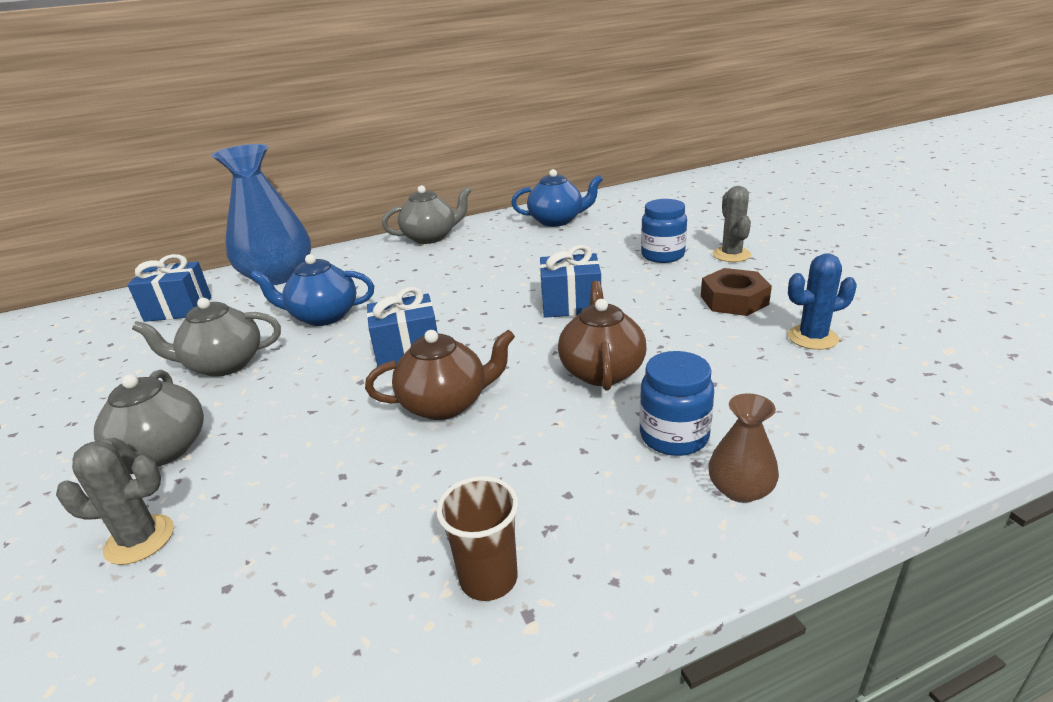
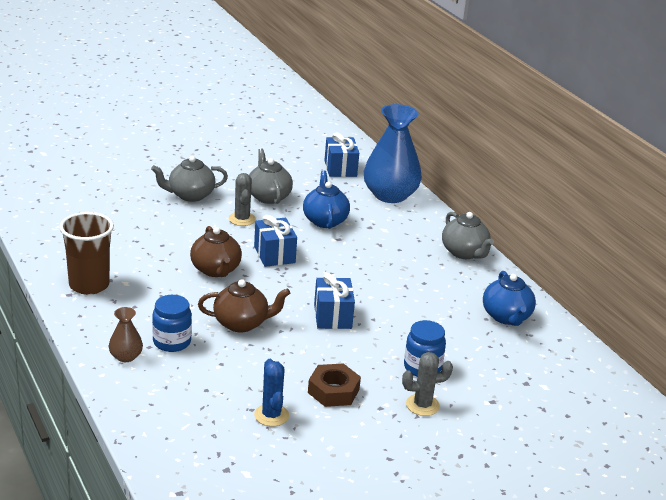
camera: 80 degrees right, 0 degrees up
(140, 539) = (132, 203): grey cactus -> grey cactus (242, 219)
(488, 578) = (89, 285): brown cup -> brown cup, size x1.62

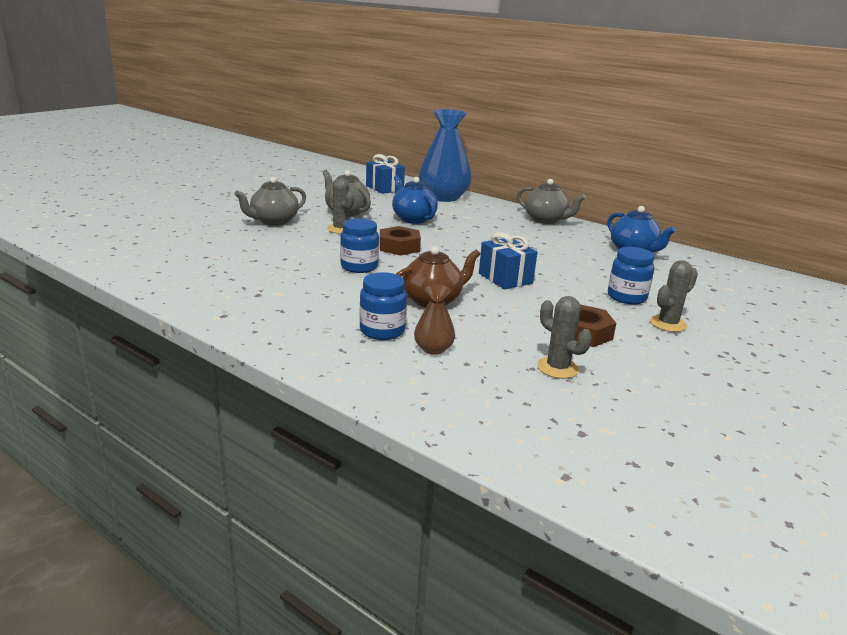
camera: 25 degrees left, 5 degrees down
(89, 285) = (239, 303): brown cup -> none
(126, 356) = (347, 355): brown vase -> brown vase (433, 348)
(216, 270) = (359, 267): brown teapot -> blue jar
(271, 415) = (557, 368): blue cactus -> grey cactus
(274, 254) = (399, 247): blue gift -> brown nut

